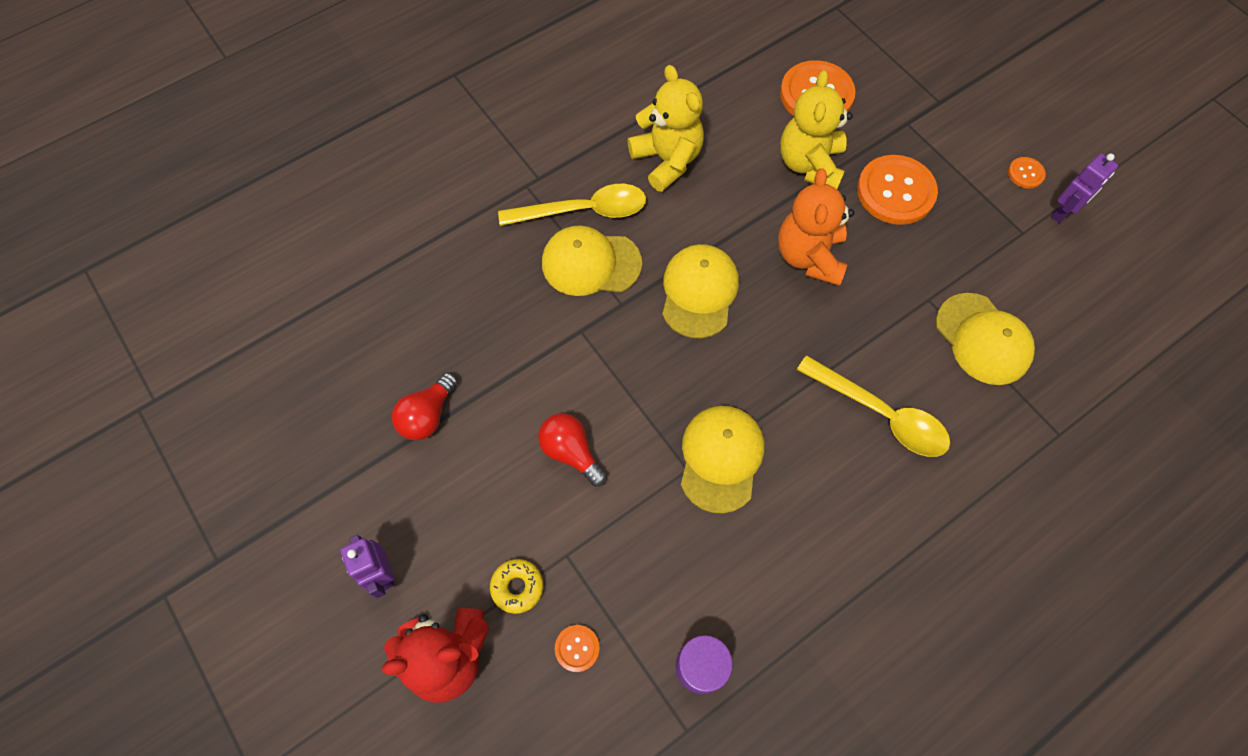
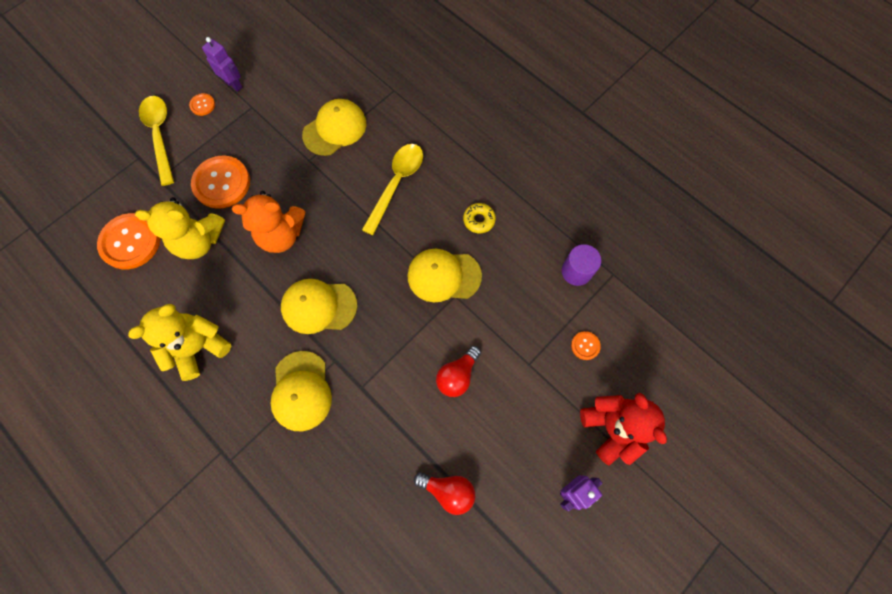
camera: 100 degrees left, 5 degrees up
(517, 587) = (557, 392): yellow donut -> yellow donut (479, 220)
(584, 211) = (252, 406): yellow spoon -> yellow spoon (160, 135)

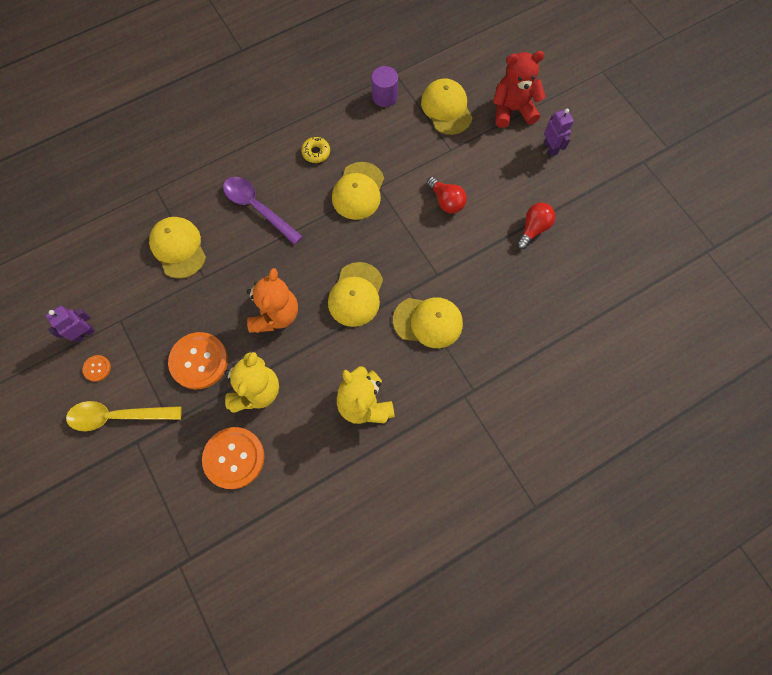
camera: 75 degrees left, 0 degrees up
(396, 184) = (257, 208): yellow spoon -> purple spoon
(585, 346) = (446, 108): orange button -> yellow cap

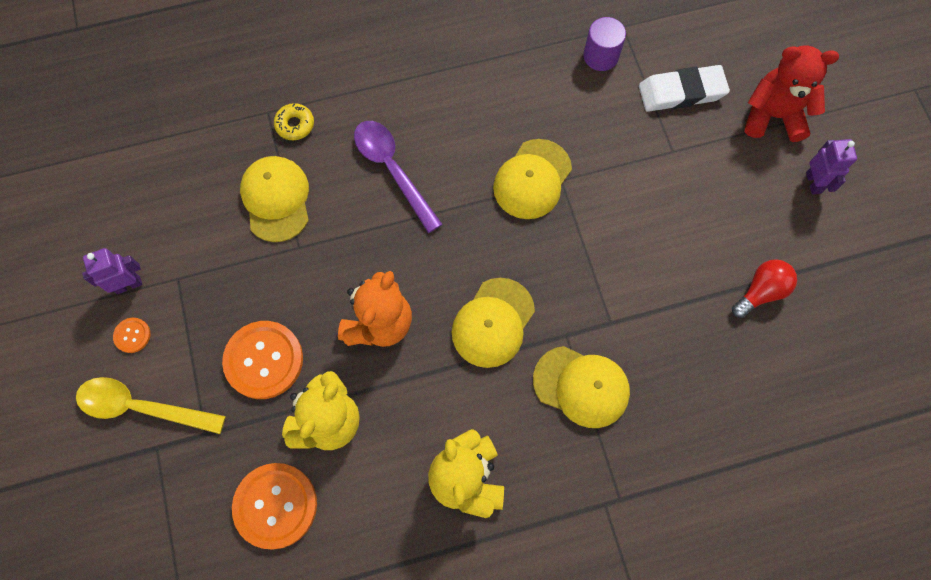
camera: 15 degrees right, 0 degrees up
(316, 152) = (489, 112): yellow donut -> yellow donut (295, 125)
(446, 108) = (681, 92): yellow cap -> white eraser
(446, 201) = (648, 223): red light bulb -> none

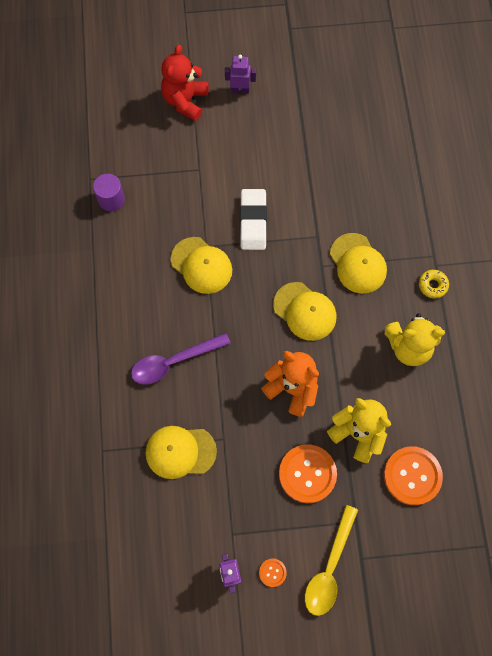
camera: 80 degrees left, 0 degrees up
(295, 125) = (118, 430): yellow donut -> yellow donut (432, 285)
(581, 386) = (358, 263): yellow cap -> yellow cap turned 120 degrees clockwise
(681, 92) = (154, 153): white eraser -> white eraser (253, 221)
(760, 292) = (311, 141): red light bulb -> none

